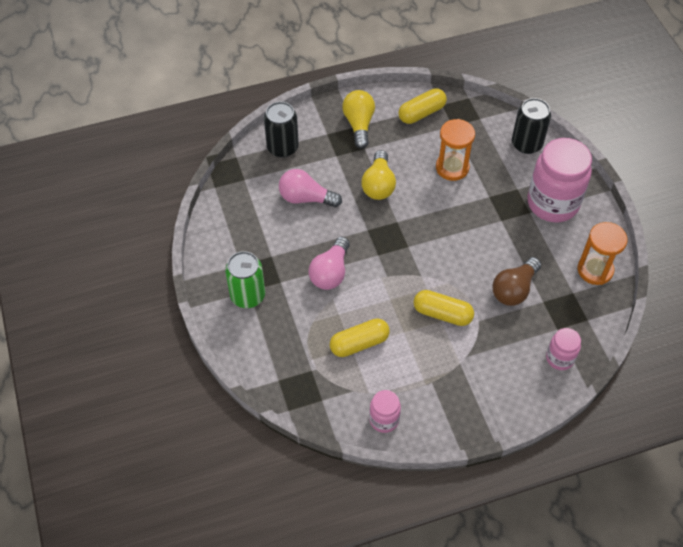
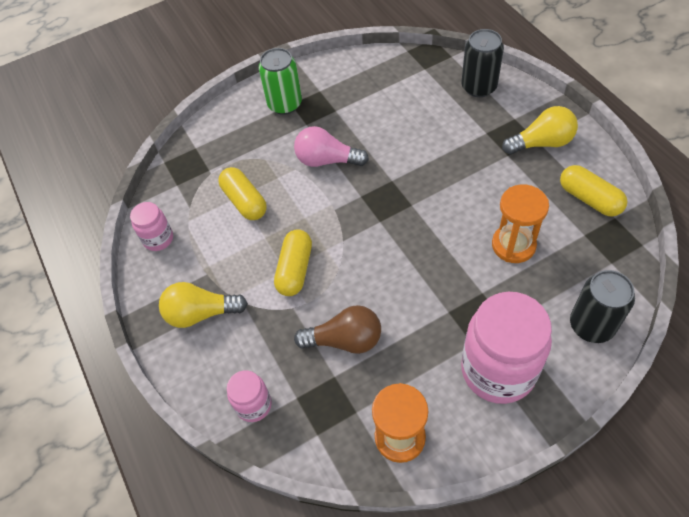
camera: 85 degrees right, 0 degrees up
(306, 198) = (417, 120): pink light bulb -> none
(378, 185) = (459, 178): yellow light bulb -> yellow light bulb (201, 313)
(514, 289) = (345, 340): brown light bulb -> brown light bulb turned 150 degrees clockwise

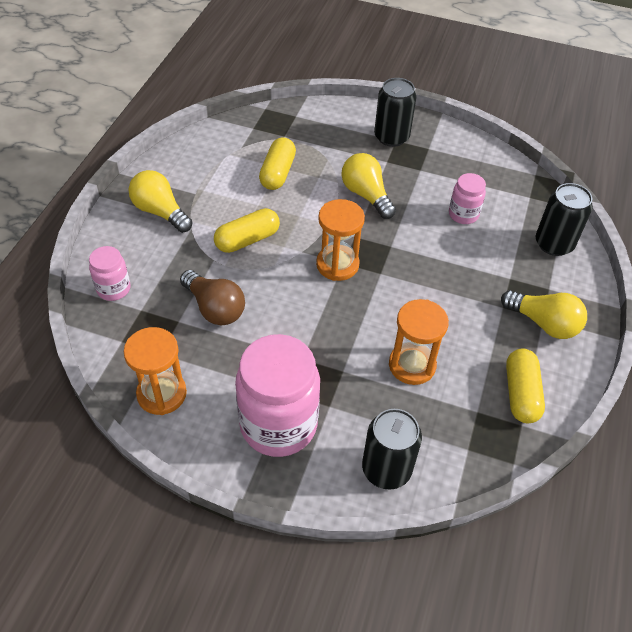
camera: 40 degrees right, 5 degrees down
(158, 239) = (198, 149): pink jar -> pink jar (463, 214)
(285, 104) = (391, 137): green can -> black can
(327, 160) = (366, 195): pink light bulb -> yellow light bulb
(378, 226) = (337, 265): none -> orange hourglass

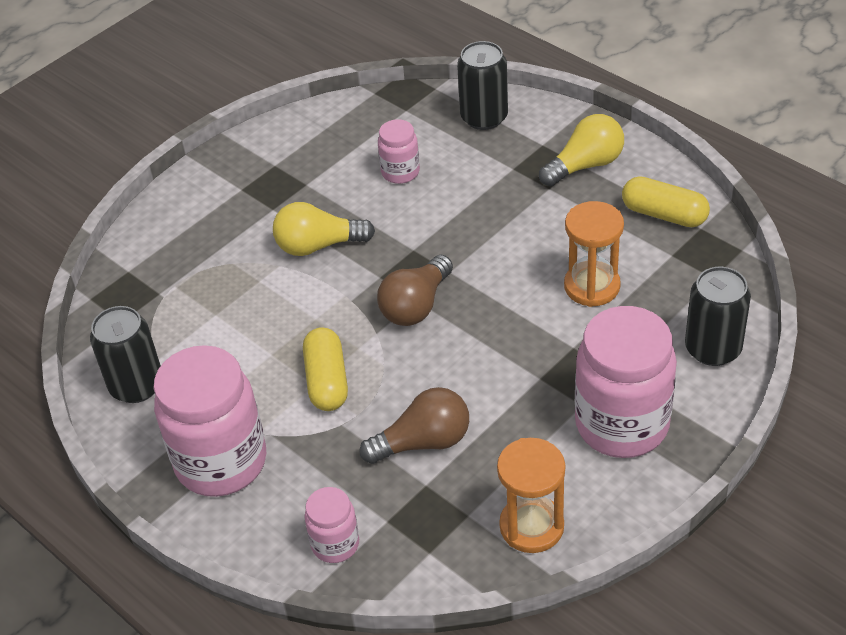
camera: 60 degrees left, 5 degrees down
(160, 212) = (221, 462): yellow light bulb -> pink jar
(277, 173) = (226, 319): yellow capsule -> none
(337, 265) = (416, 306): orange hourglass -> brown light bulb
(391, 137) = (233, 191): black can -> black can (137, 386)

